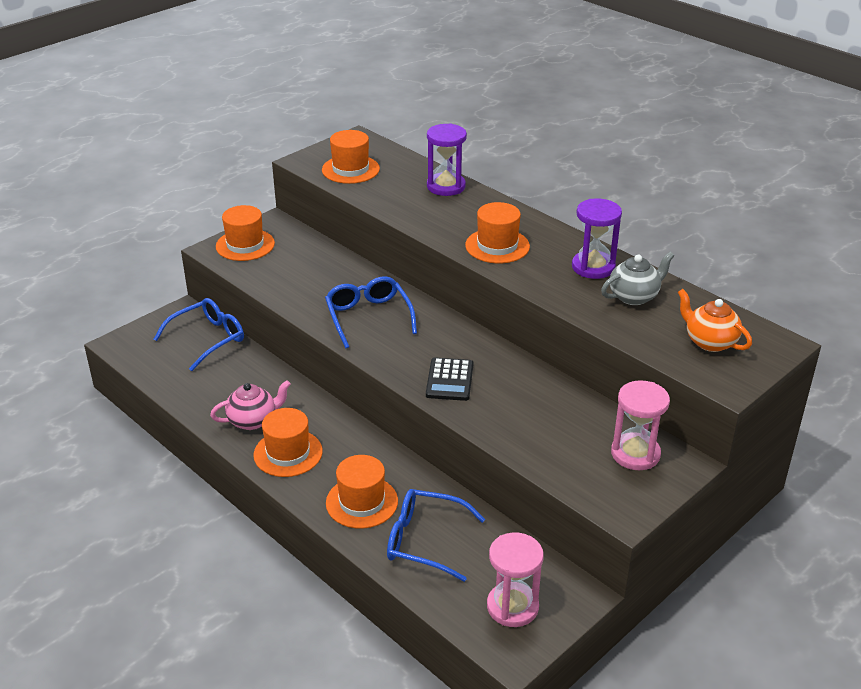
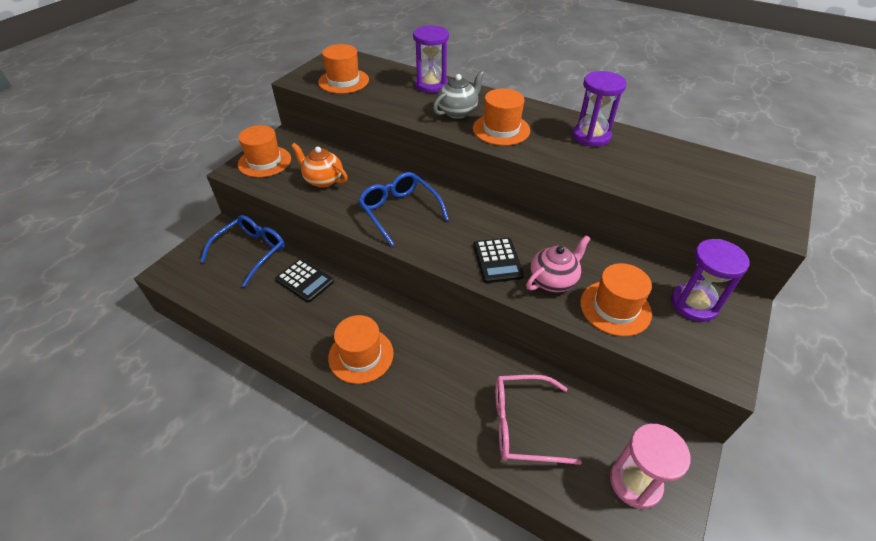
camera: 15 degrees left, 10 degrees up
(253, 420) = (317, 327): pink teapot -> pink teapot (553, 280)
(255, 376) = (305, 280): none -> black calculator
(362, 502) = (448, 394): orange hat -> orange hat (615, 308)
(424, 541) = (523, 425): blue glasses -> pink glasses
(634, 296) = (641, 157): grey teapot -> grey teapot (458, 112)
(635, 454) = (694, 304): pink hourglass -> purple hourglass
(709, 342) = (730, 189): orange teapot -> orange teapot (323, 180)

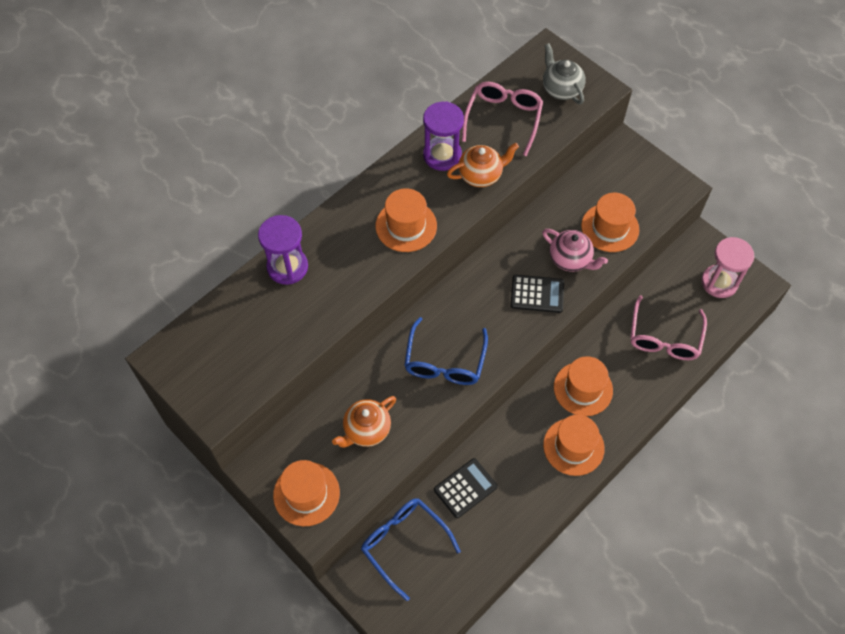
camera: 75 degrees left, 15 degrees up
(343, 81) = (240, 361): orange hat -> orange hat (583, 389)
(399, 211) = (444, 361): blue glasses -> blue glasses turned 60 degrees counterclockwise
(458, 112) = (358, 255): grey teapot -> grey teapot (561, 89)
(553, 280) = (570, 259): pink teapot -> pink teapot turned 150 degrees clockwise
(586, 161) = (481, 175): none -> orange teapot
(665, 164) = (503, 119): none -> pink glasses
(694, 304) = (617, 174): purple hourglass -> none

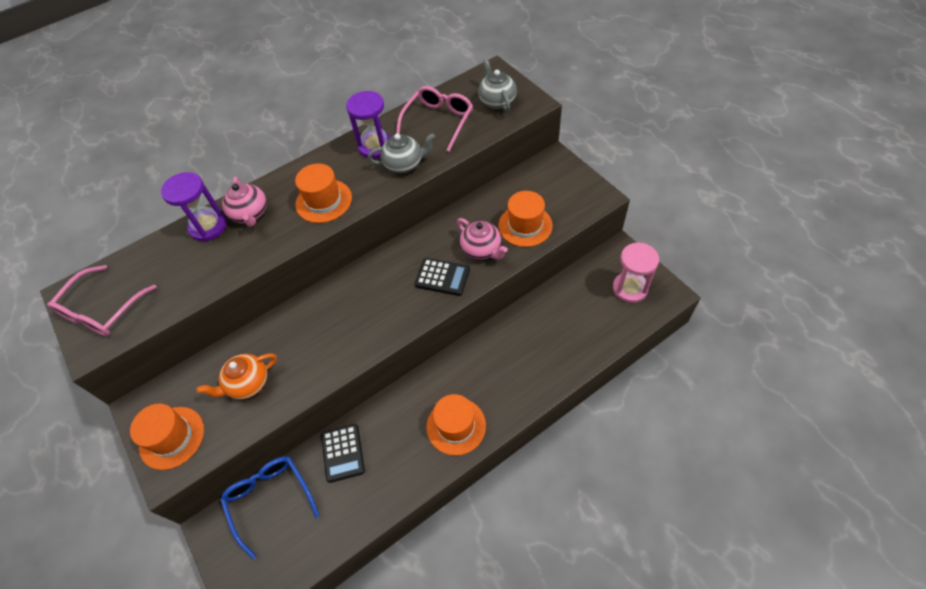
camera: 15 degrees right, 5 degrees down
(330, 248) = (250, 214): none -> pink teapot
(444, 361) = (340, 329): blue glasses -> none
(465, 488) = (343, 453): black calculator -> black calculator turned 105 degrees clockwise
(481, 175) = (404, 164): orange teapot -> grey teapot
(583, 389) = (478, 372): orange hat -> none
(664, 338) = (567, 333): pink glasses -> pink glasses (102, 310)

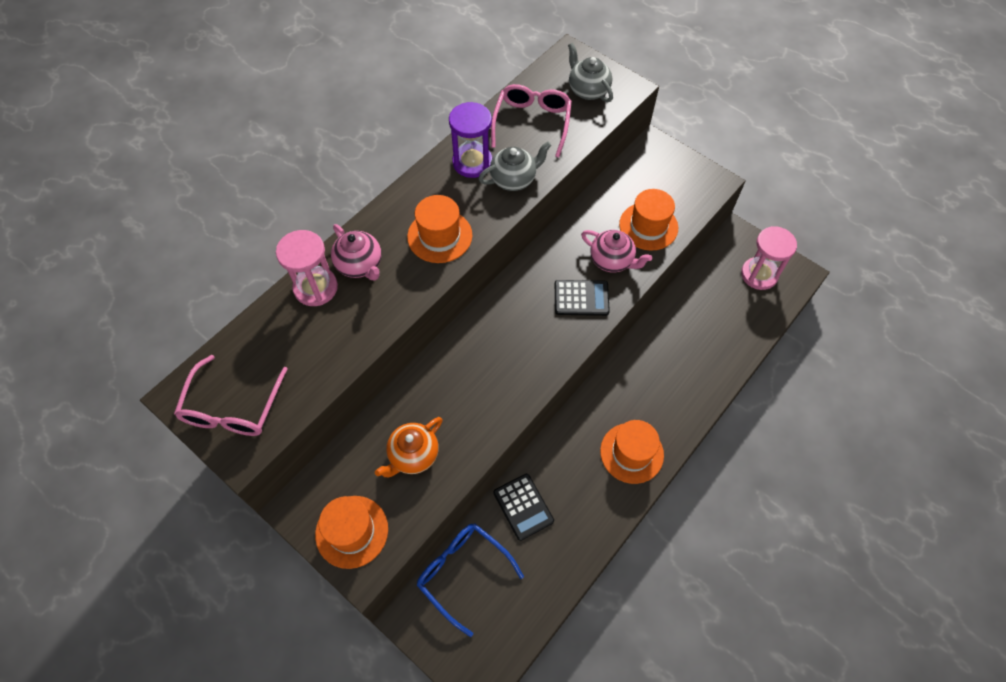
camera: 20 degrees left, 5 degrees up
(208, 226) = (315, 288): purple hourglass -> pink hourglass

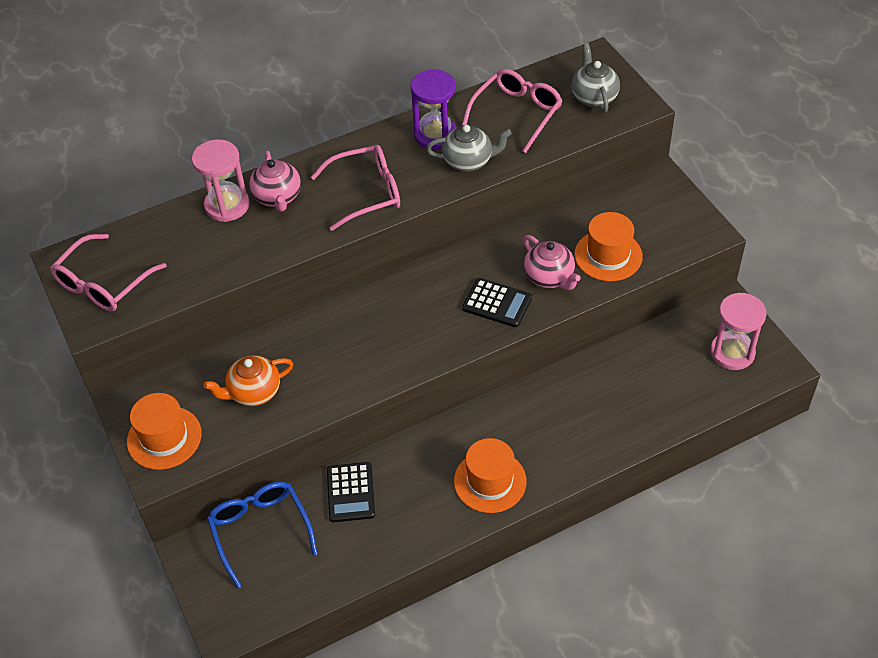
camera: 25 degrees right, 10 degrees down
(439, 236) = (366, 193): orange hat -> pink glasses

